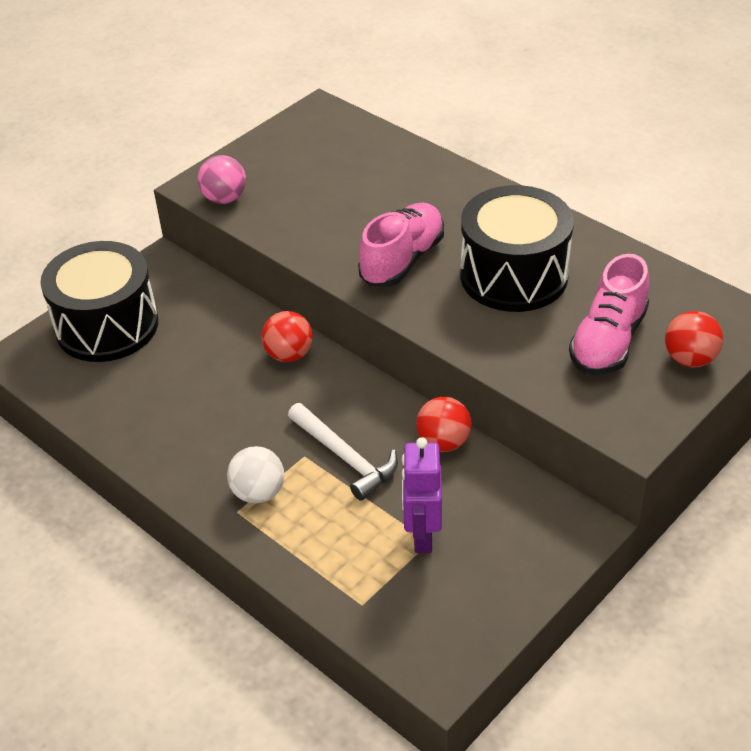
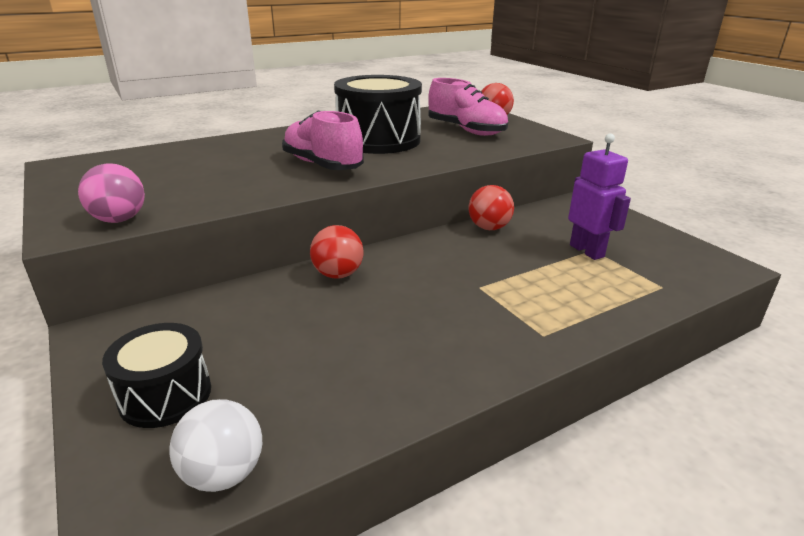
camera: 75 degrees left, 15 degrees down
(107, 326) = (165, 395): black drum -> black drum, size x0.58
(258, 493) = (520, 318): white ball -> white ball (223, 473)
(345, 457) = (489, 268): white hammer -> none
(422, 536) = (587, 251): purple robot -> purple robot turned 135 degrees counterclockwise

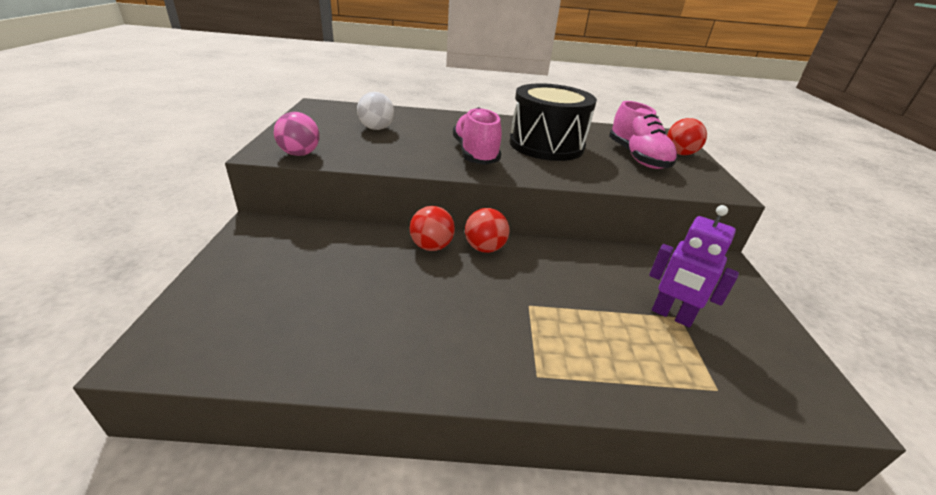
camera: 30 degrees right, 5 degrees up
(165, 395) = (242, 286): black drum -> none
(223, 473) = (214, 357): white ball -> white ball (376, 128)
(489, 228) = (596, 255): red ball -> red ball (485, 248)
(587, 251) = (671, 315): purple robot -> purple robot turned 120 degrees clockwise

